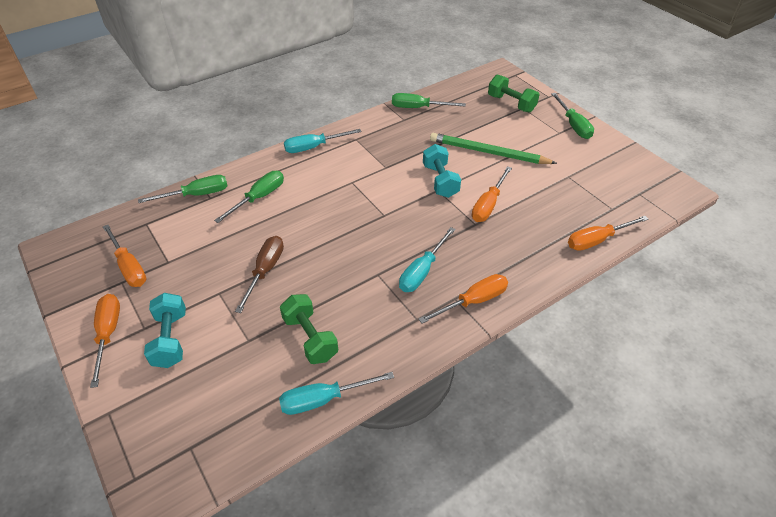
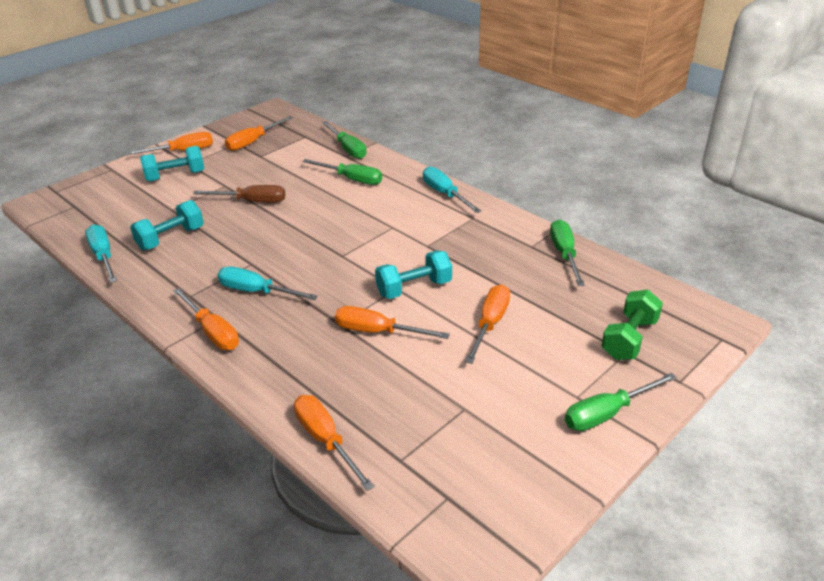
camera: 80 degrees right, 10 degrees down
(310, 338) = (171, 238): green dumbbell -> turquoise dumbbell
(488, 152) = (490, 324): green pencil -> orange screwdriver

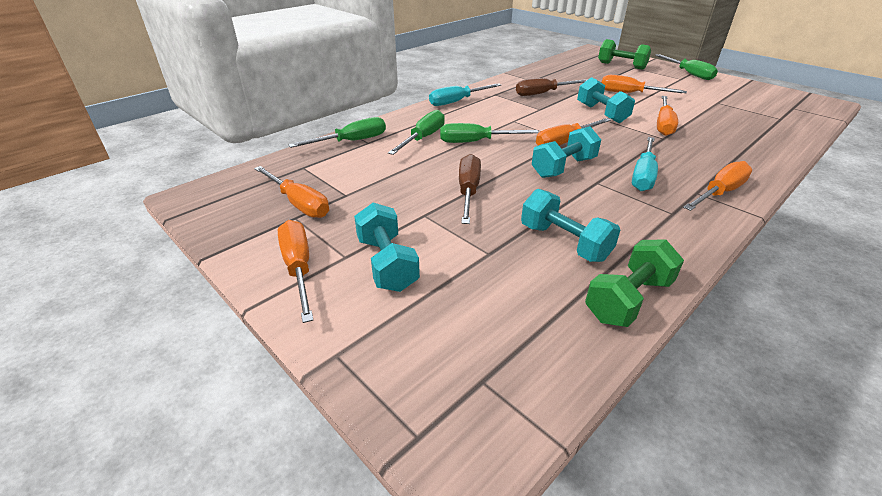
camera: 90 degrees left, 0 degrees up
(103, 256) = (628, 299): turquoise screwdriver -> green dumbbell
(281, 248) = (563, 167): none -> turquoise dumbbell
(326, 440) = (791, 139): orange screwdriver -> orange screwdriver (565, 142)
(479, 251) = (543, 93): none -> brown screwdriver
(564, 254) = (540, 73): green screwdriver -> green screwdriver (476, 142)

